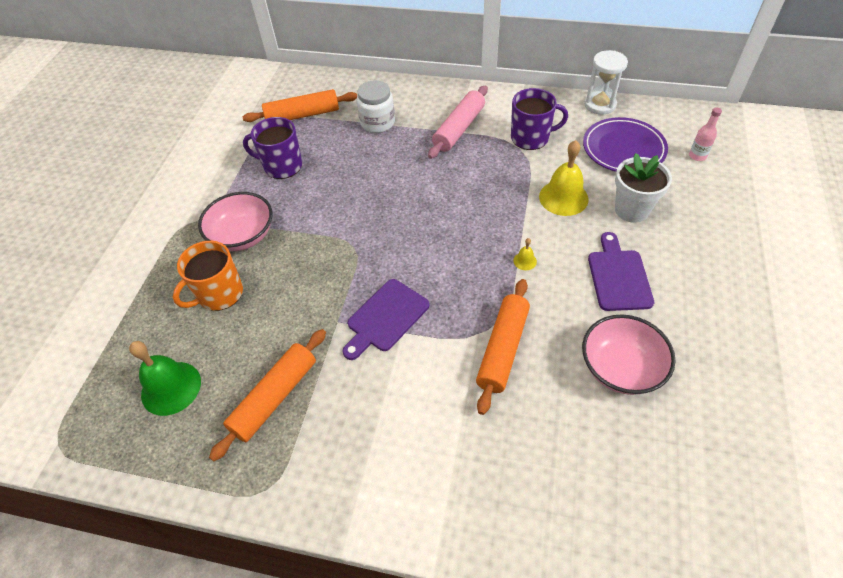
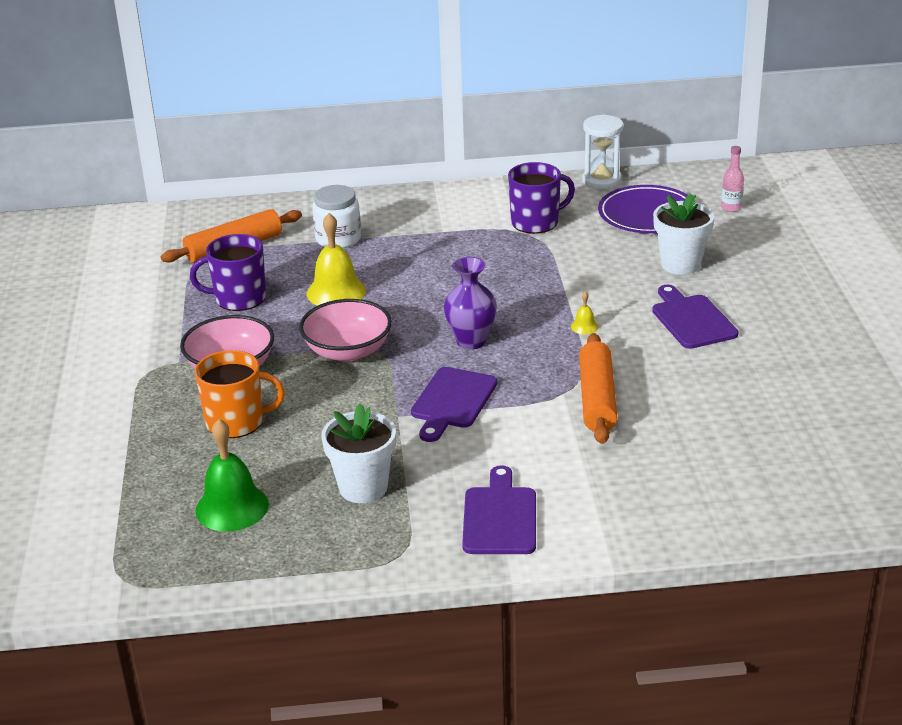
camera: 20 degrees left, 20 degrees down
(219, 294) = (236, 422): orange mug -> orange mug turned 120 degrees counterclockwise
(275, 397) = (363, 488): orange rolling pin -> white flower pot
(364, 470) = (500, 517): none -> purple cutting board
(428, 254) = (471, 341): none -> purple vase
(459, 129) = (445, 228): pink rolling pin -> none
(563, 197) = (600, 267): yellow bell -> yellow bell (336, 292)
(620, 367) = (727, 387): pink bowl -> pink bowl (347, 351)

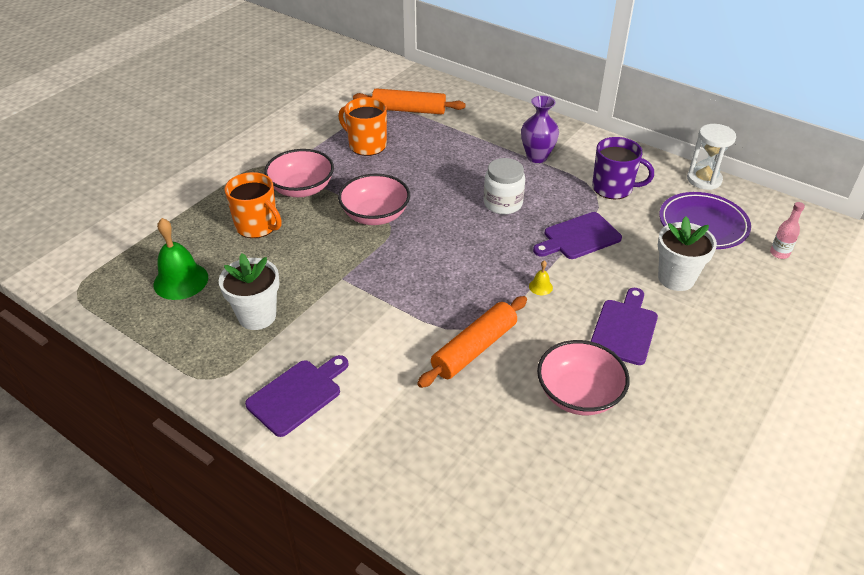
camera: 40 degrees right, 10 degrees up
(239, 298) = (366, 145): purple mug -> orange mug
(336, 292) = (423, 170): yellow bell -> none
(338, 239) = (473, 135): white jar -> white jar (503, 203)
(452, 401) = (385, 289): purple cutting board -> purple cutting board (579, 237)
(471, 341) = (454, 253): purple vase -> purple vase (537, 157)
(721, 382) = (579, 394): none -> pink bowl

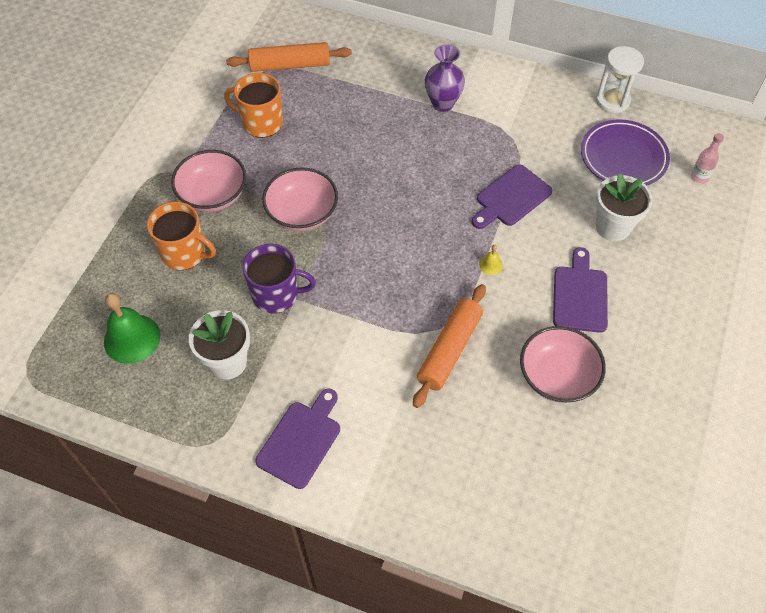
camera: 15 degrees left, 15 degrees up
(503, 203) = (426, 171): white jar -> none
(613, 188) = (528, 129): purple mug -> purple mug (276, 294)

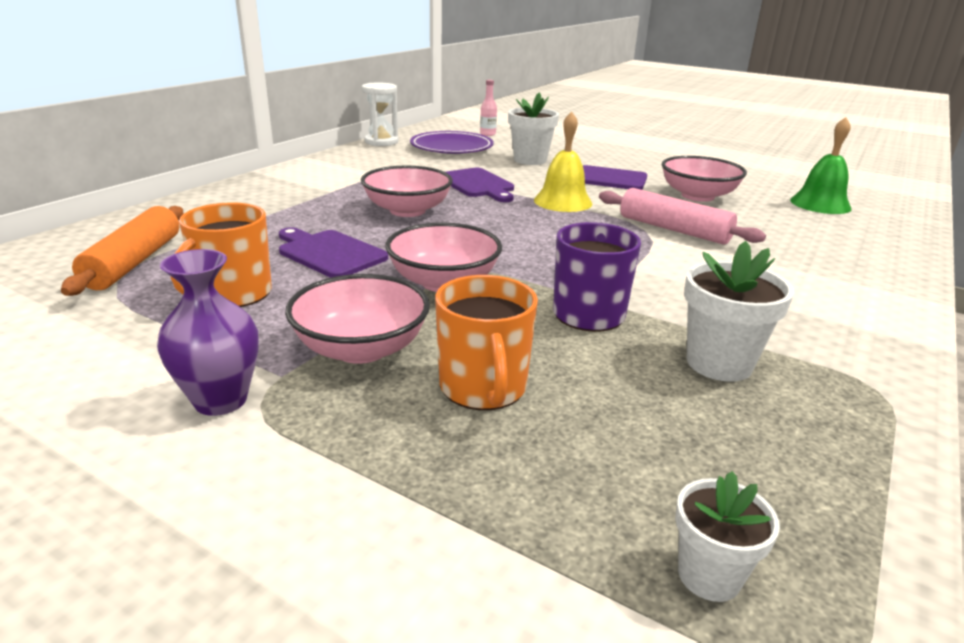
camera: 80 degrees left, 30 degrees down
(68, 343) = (709, 575): none -> white flower pot
(132, 338) = (684, 466): green bell -> green bell (820, 204)
(184, 253) = (483, 388): orange mug -> orange mug turned 135 degrees clockwise
(301, 440) = (833, 319): purple cutting board -> purple cutting board (329, 253)
(425, 165) = (407, 210): none -> pink bowl
(442, 103) = (318, 193): purple vase -> purple vase (220, 400)
(449, 350) = (673, 229): orange rolling pin -> pink rolling pin
(491, 265) = (563, 201): yellow bell -> yellow bell, size x2.27

